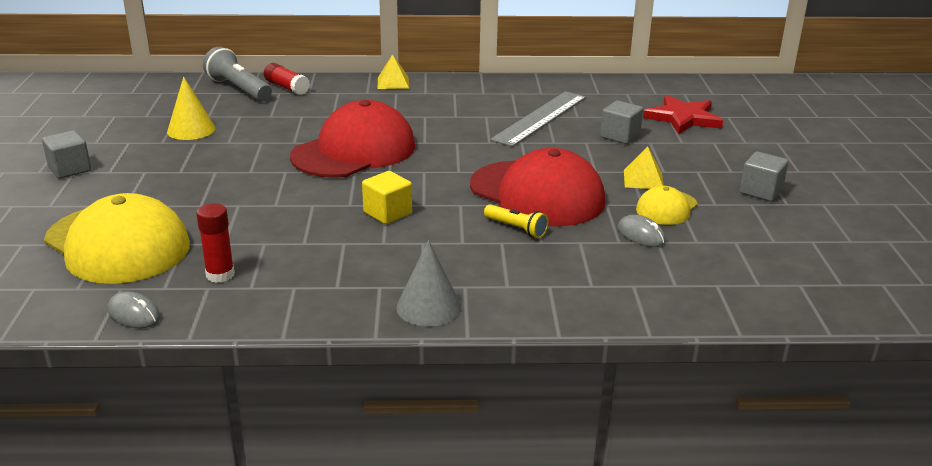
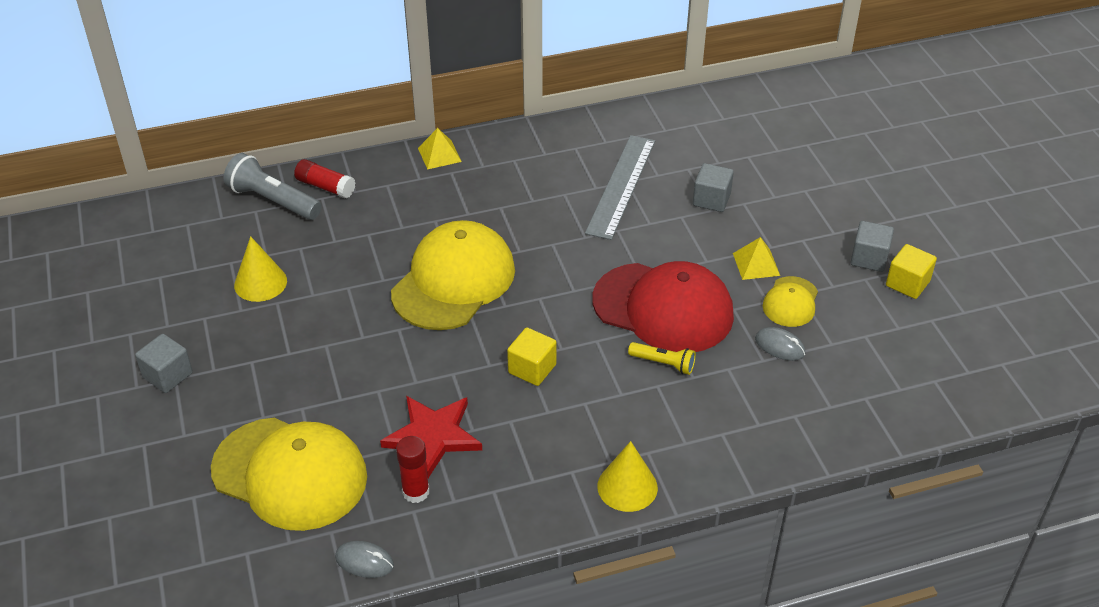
camera: 15 degrees left, 15 degrees up
(354, 151) = (453, 281): red cap -> yellow cap
(428, 307) = (627, 487): grey cone -> yellow cone
(683, 118) = (764, 156): red star -> red star (433, 436)
(795, 213) = (907, 283): none -> yellow cube

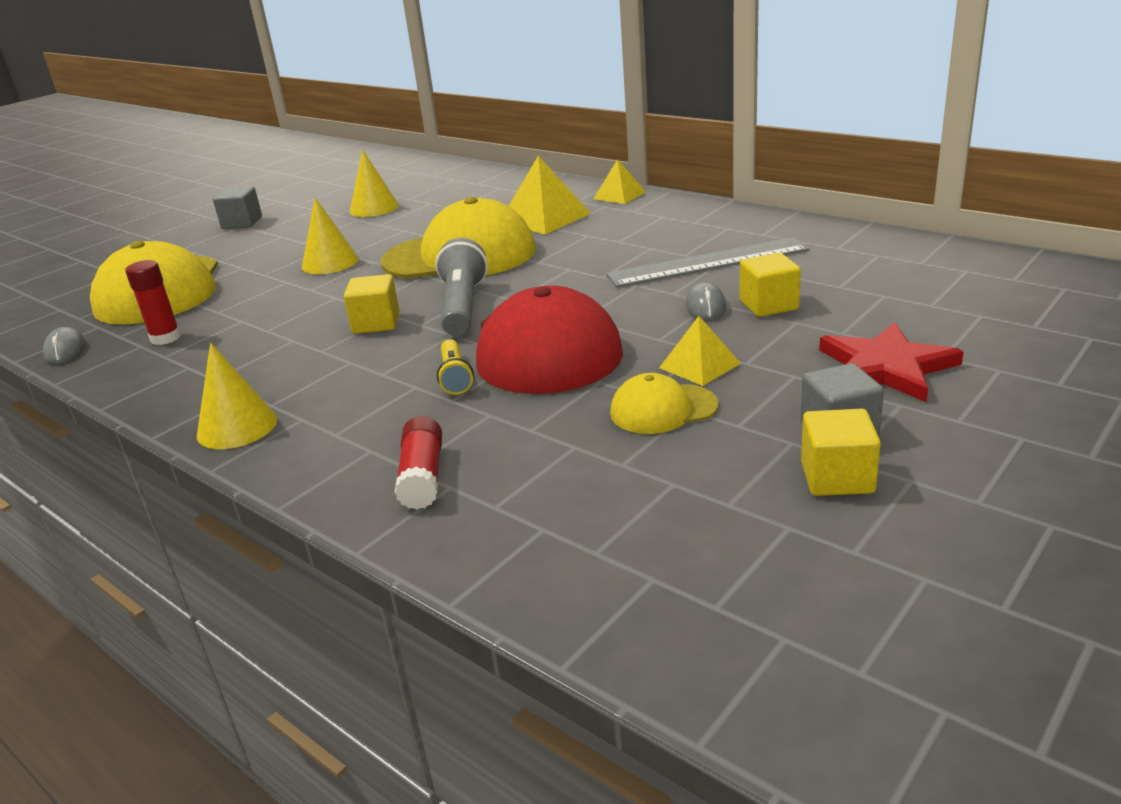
camera: 60 degrees right, 15 degrees down
(273, 201) = (473, 179): grey flashlight -> grey flashlight (462, 307)
(325, 187) = (515, 184): red glue stick -> red glue stick (422, 477)
(368, 352) = (330, 263): none -> yellow cone
(433, 209) = (544, 218): none -> yellow pyramid
(433, 436) = (244, 319): red star -> red star (886, 367)
(711, 199) = (769, 305): grey cube -> yellow cube
(779, 346) = (569, 431): grey mouse -> grey mouse (705, 306)

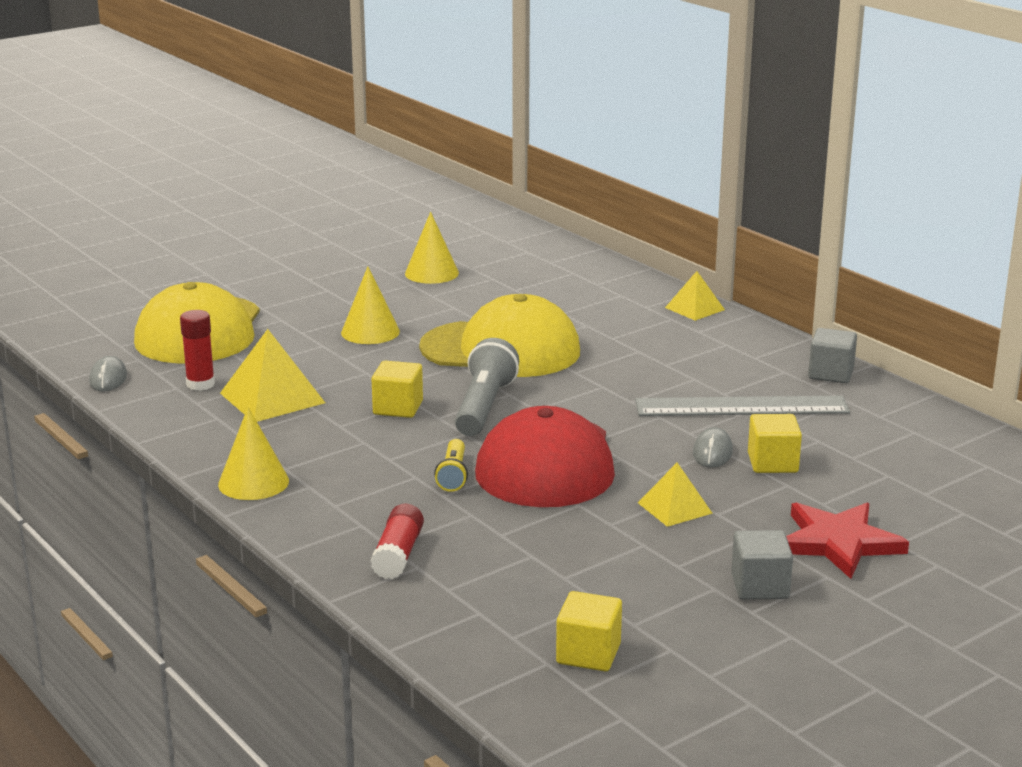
camera: 10 degrees right, 5 degrees down
(242, 223) = (291, 265): grey cube -> grey cube (831, 374)
(544, 218) = (604, 321): yellow pyramid -> yellow pyramid (272, 398)
(663, 409) = (621, 539): yellow cap -> none
(837, 478) = (732, 622): yellow cube -> yellow cube (588, 654)

